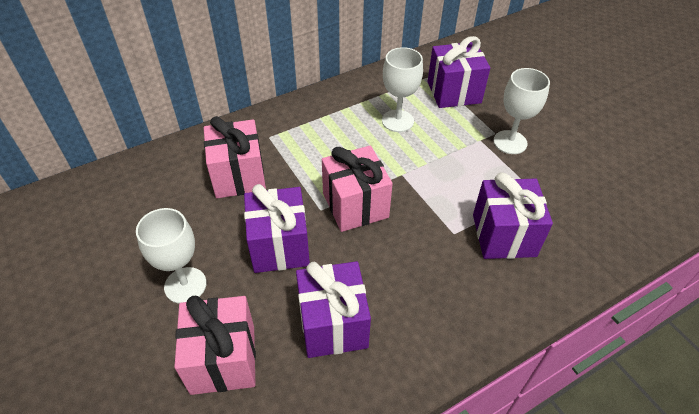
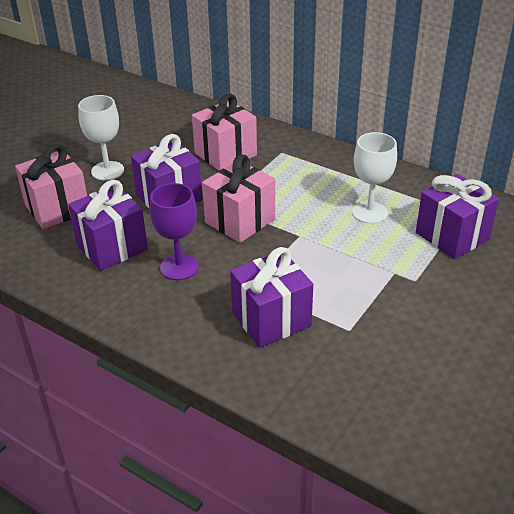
camera: 65 degrees right, 10 degrees down
(399, 276) = (179, 267): none -> purple goblet
(510, 142) = (410, 294): white goblet -> none

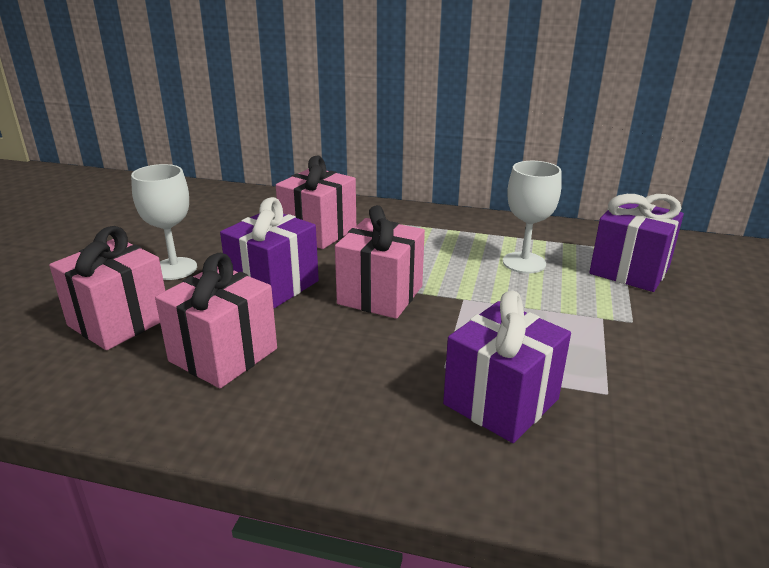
camera: 20 degrees left, 10 degrees down
(112, 247) = (223, 355): purple gift -> pink gift
(179, 267) = (334, 362): purple goblet -> none

